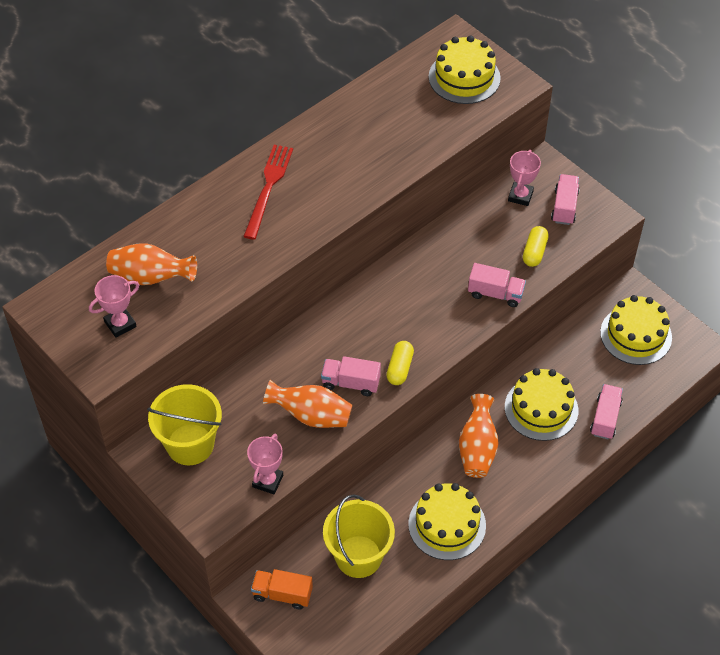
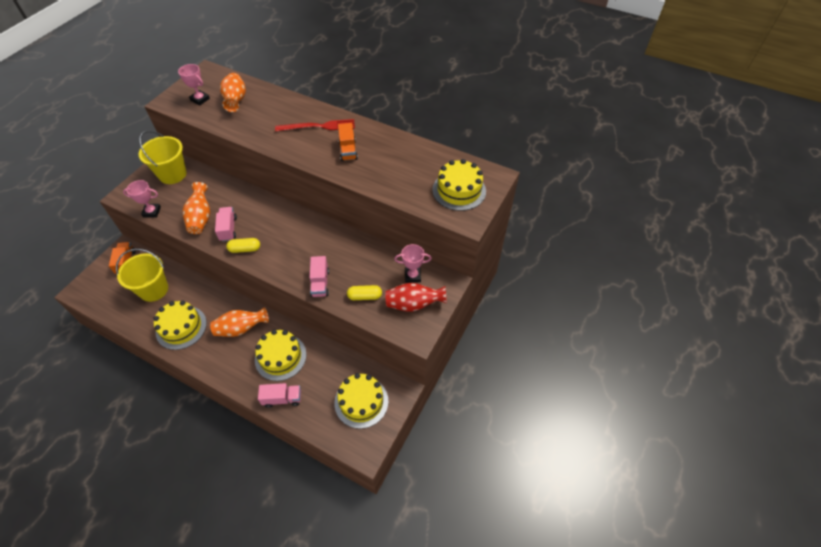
camera: 70 degrees right, 0 degrees up
(337, 166) = (348, 150): none -> orange truck
(564, 207) = (414, 304): pink truck -> red vase

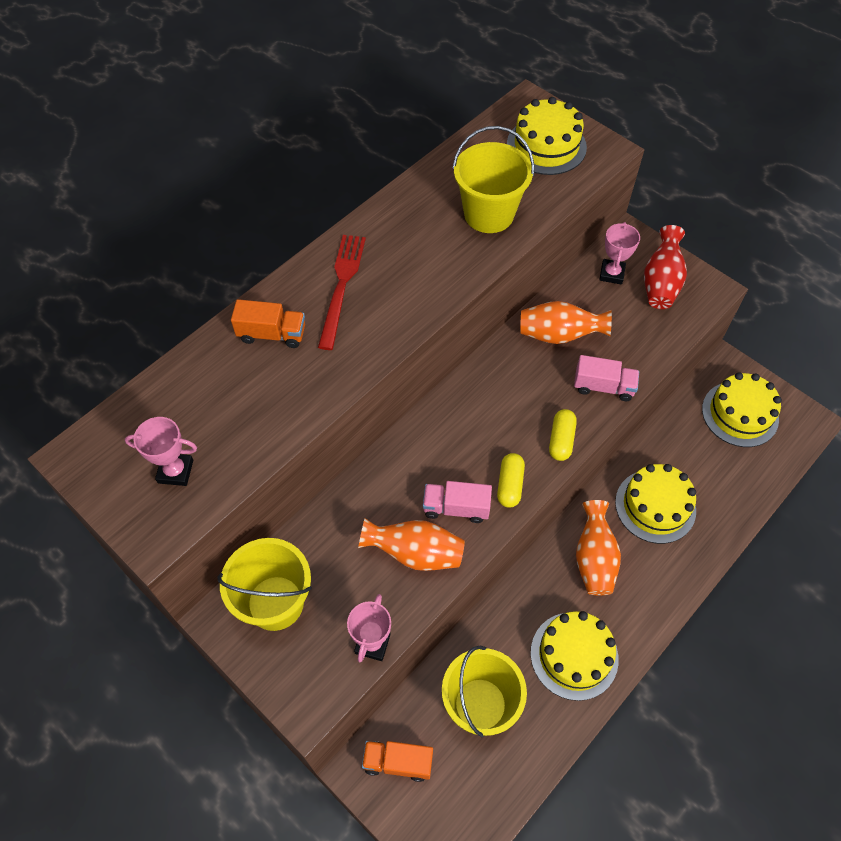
camera: 75 degrees left, 5 degrees up
(200, 99) = (175, 471): pink trophy -> pink trophy turned 45 degrees clockwise
(236, 101) = (210, 407): orange vase -> orange vase (559, 335)
(282, 398) = (725, 511): pink truck -> none
(348, 150) = (418, 255): orange truck -> orange truck (272, 334)
(365, 296) = (637, 335): yellow capsule -> yellow capsule (561, 440)
(389, 173) = (489, 214): none -> yellow bucket

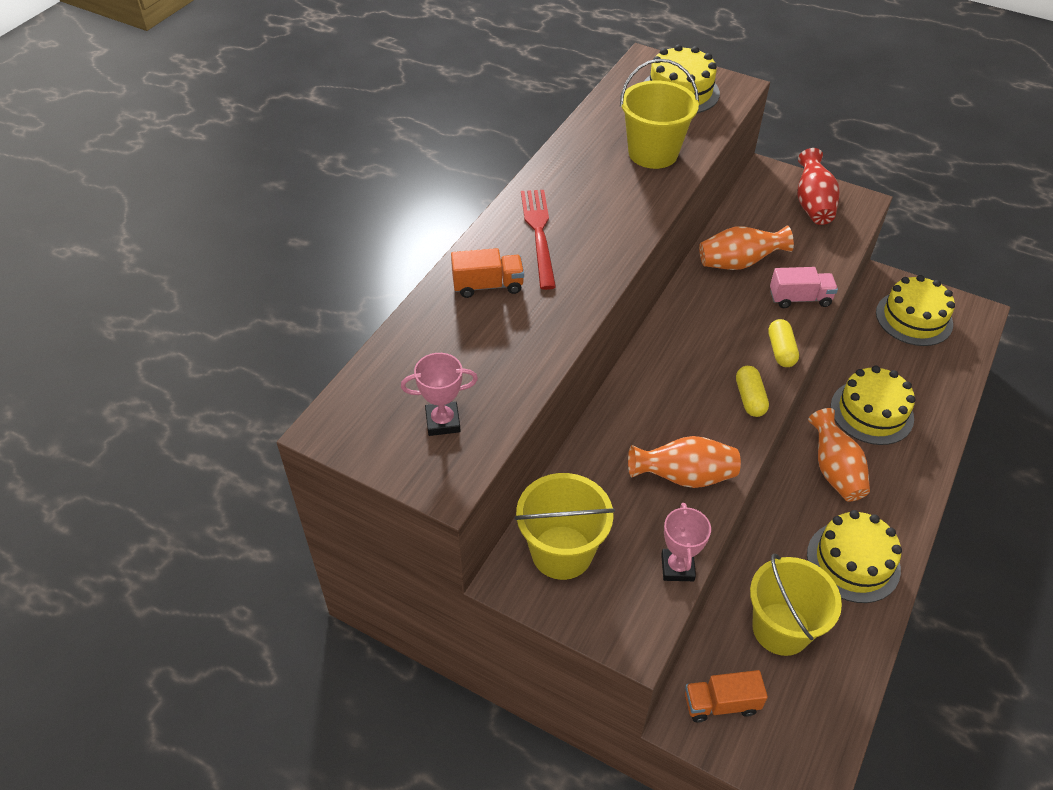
camera: 15 degrees left, 10 degrees down
(456, 508) = (707, 429): pink truck -> none
(611, 274) = (764, 204): pink trophy -> none

